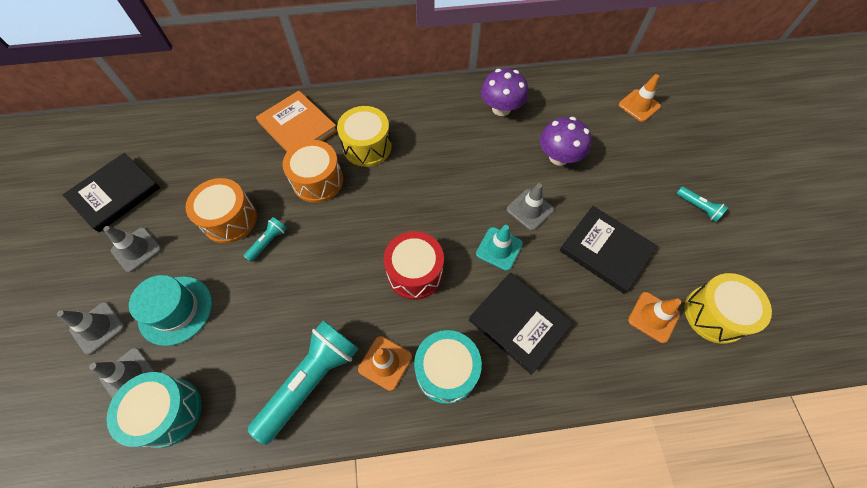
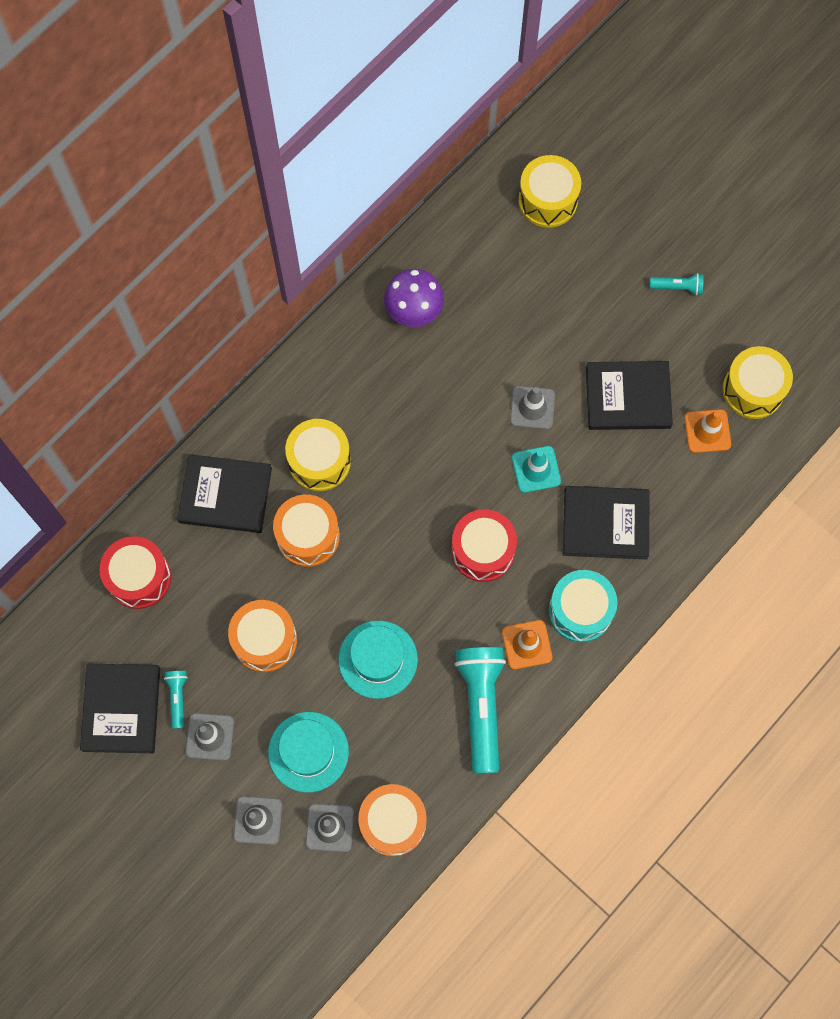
camera: 40 degrees left, 10 degrees up
(168, 412) = (393, 822): turquoise drum -> orange drum
(207, 134) = (139, 577): none -> red drum
(268, 242) = (325, 630): turquoise flashlight -> turquoise flashlight (177, 698)
(279, 287) = (378, 659): none -> turquoise hat
(298, 127) = (225, 495): orange book -> black book
(558, 157) = (515, 327): purple mushroom -> none
(639, 105) = (548, 200): orange traffic cone -> yellow drum

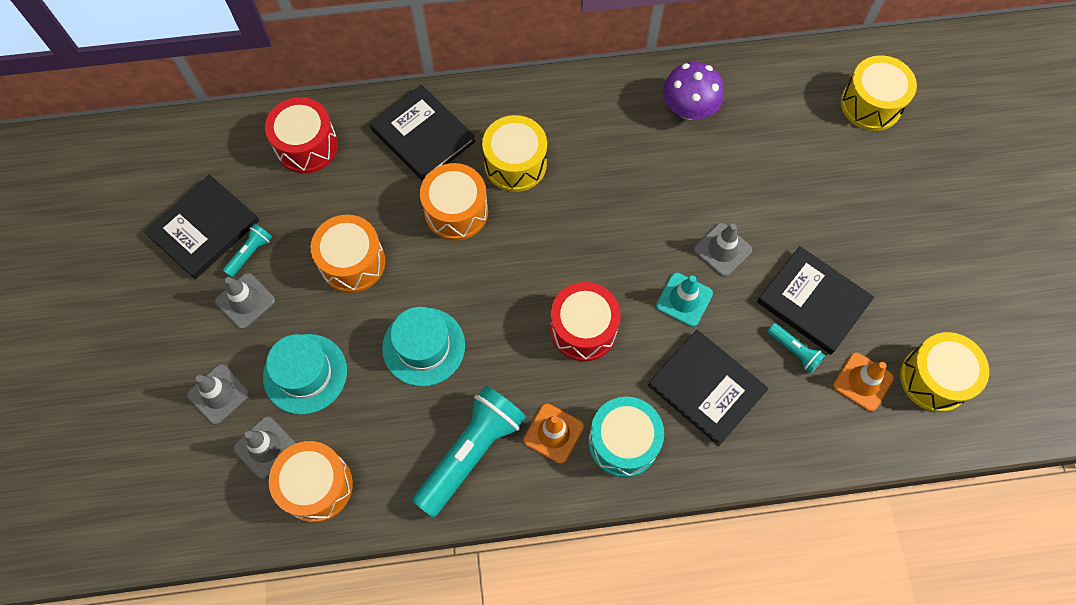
camera: 40 degrees right, 5 degrees down
(678, 287) = (931, 247): turquoise flashlight -> turquoise flashlight (794, 351)

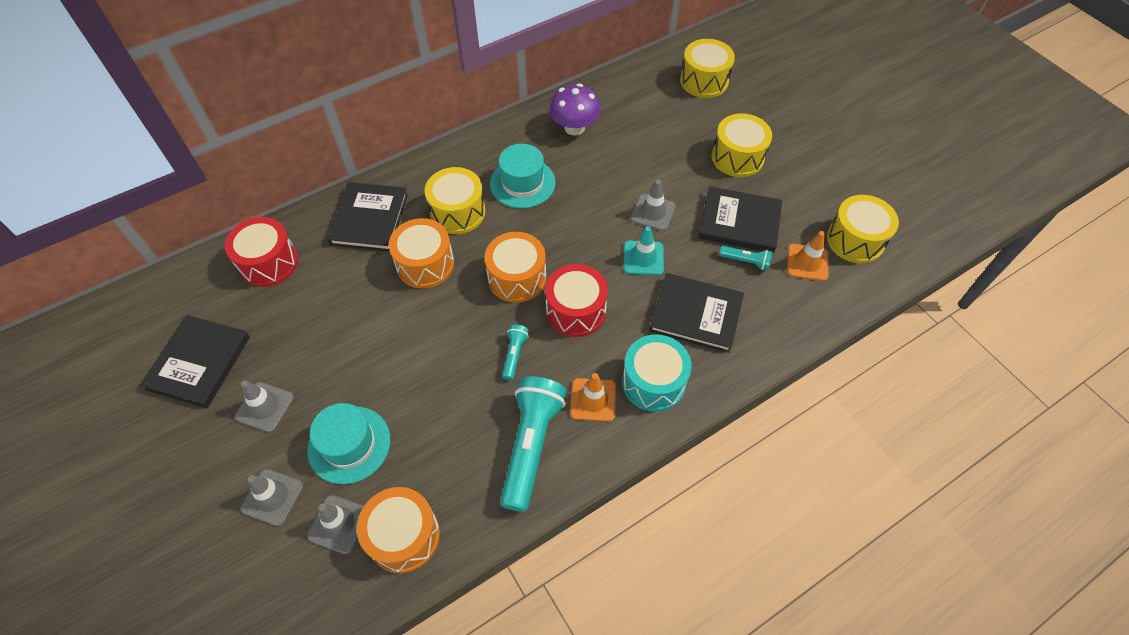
camera: 25 degrees left, 10 degrees down
(250, 253) = (252, 366): turquoise flashlight -> turquoise flashlight (514, 354)
(352, 262) = (352, 337): orange drum -> orange drum (517, 278)
(423, 135) = (369, 219): black book -> black book turned 75 degrees clockwise
(423, 346) = (447, 378): turquoise hat -> turquoise hat (522, 183)
(855, 220) = (737, 157): none -> yellow drum

